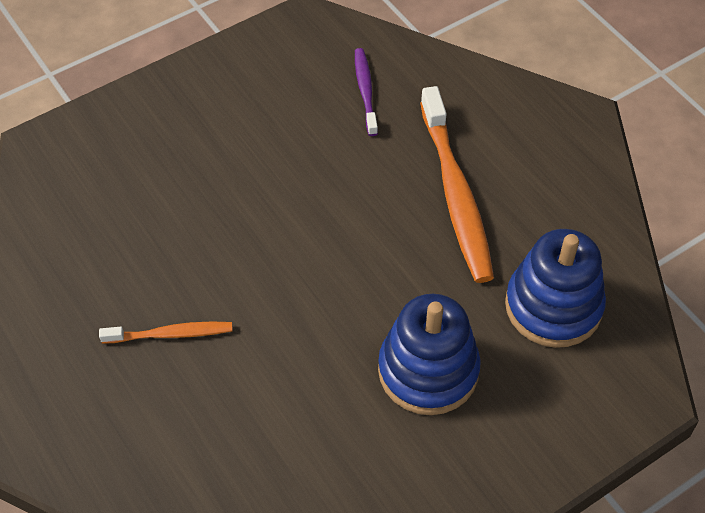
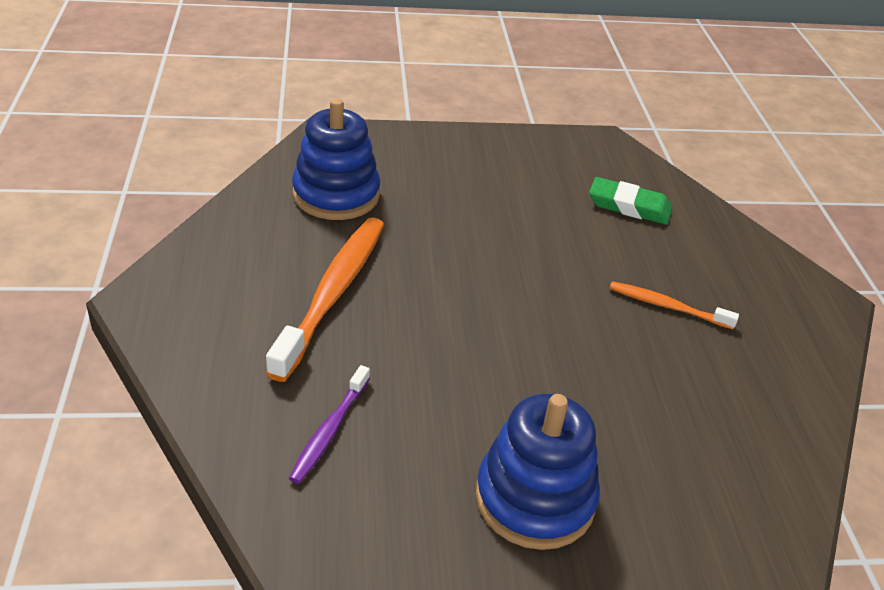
camera: 155 degrees left, 15 degrees down
(260, 470) = (629, 206): none -> green eraser
(428, 370) = (467, 202): blue stacking toy -> blue stacking toy (535, 498)

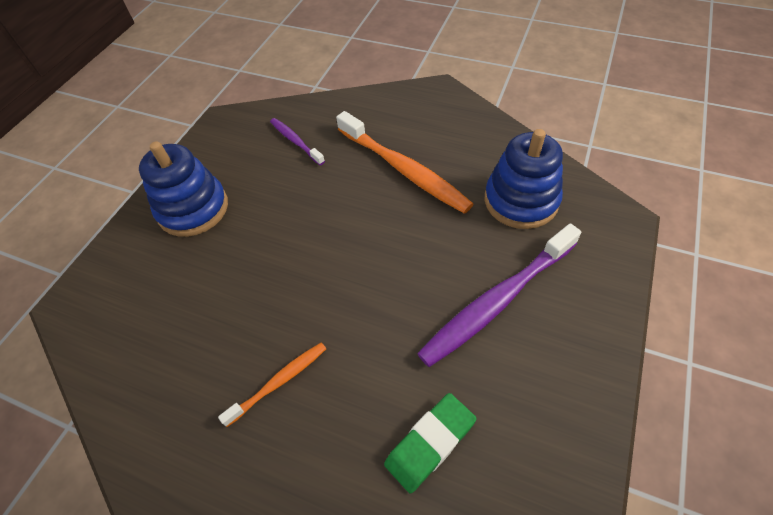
camera: 125 degrees right, 15 degrees up
(474, 193) = (497, 301): none -> purple toothbrush

